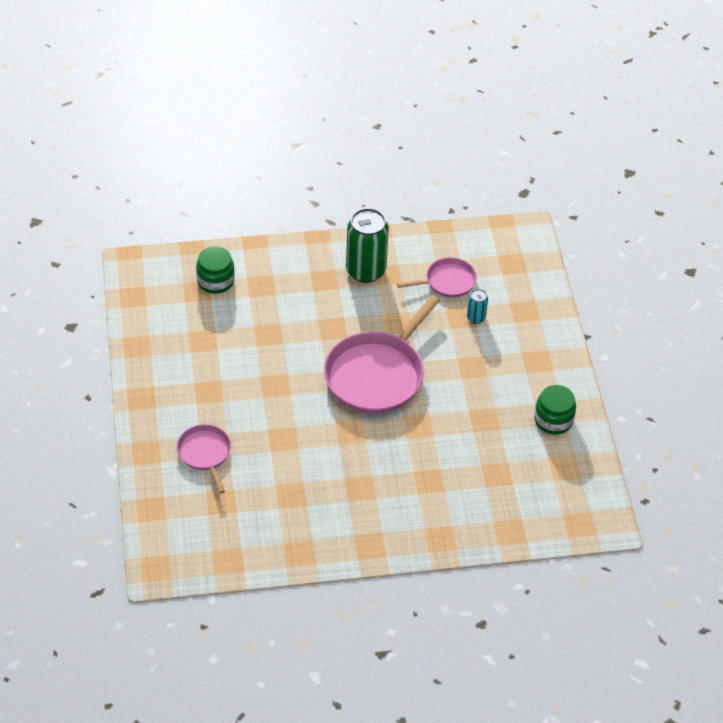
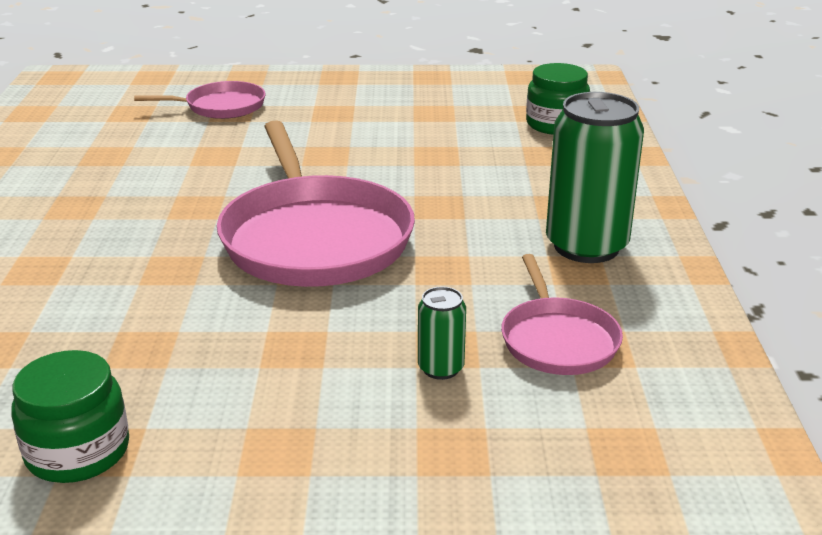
camera: 100 degrees right, 20 degrees down
(377, 375) = (314, 238): pink pan -> pink pan turned 150 degrees counterclockwise
(476, 318) = (441, 368): turquoise can -> green can

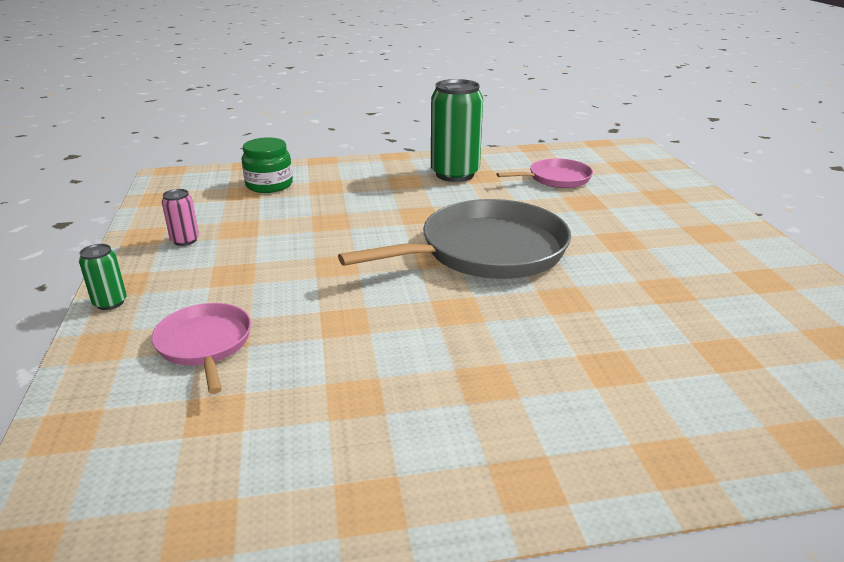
camera: 100 degrees left, 0 degrees up
(78, 451) = (774, 286): green jar -> none
(314, 238) = (486, 251): pink pan -> grey pan
(414, 92) = (185, 240): none -> pink can
(441, 368) = (604, 202): green can -> green can (110, 302)

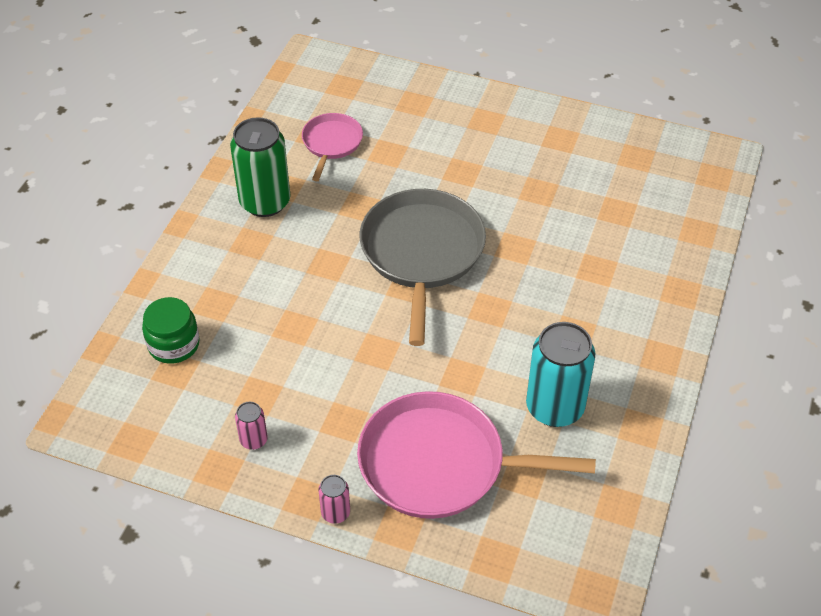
camera: 60 degrees left, 20 degrees up
(110, 302) = (335, 513): green can -> pink can
(205, 344) = (439, 463): pink pan -> pink pan, size x1.90
(347, 404) = (555, 407): none -> turquoise can

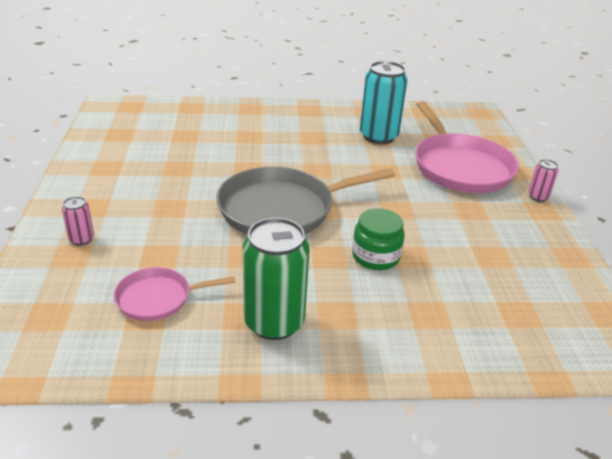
camera: 115 degrees left, 15 degrees down
(174, 344) = (496, 325): green jar -> green jar (376, 256)
(253, 440) = (530, 247): pink can -> pink can (81, 239)

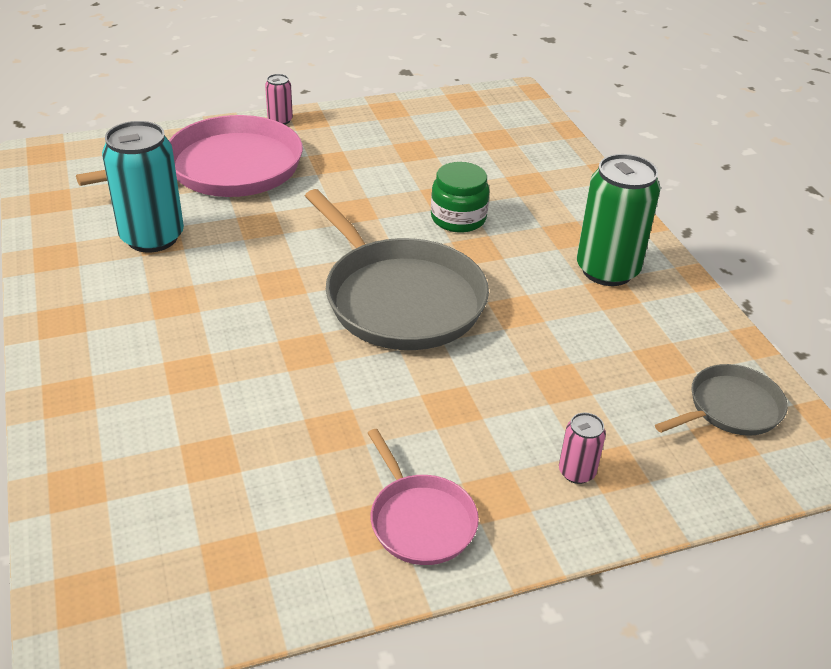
camera: 105 degrees left, 5 degrees up
(73, 333) = (730, 408): none -> grey pan
(158, 298) = (633, 360): pink pan -> pink pan (420, 520)

